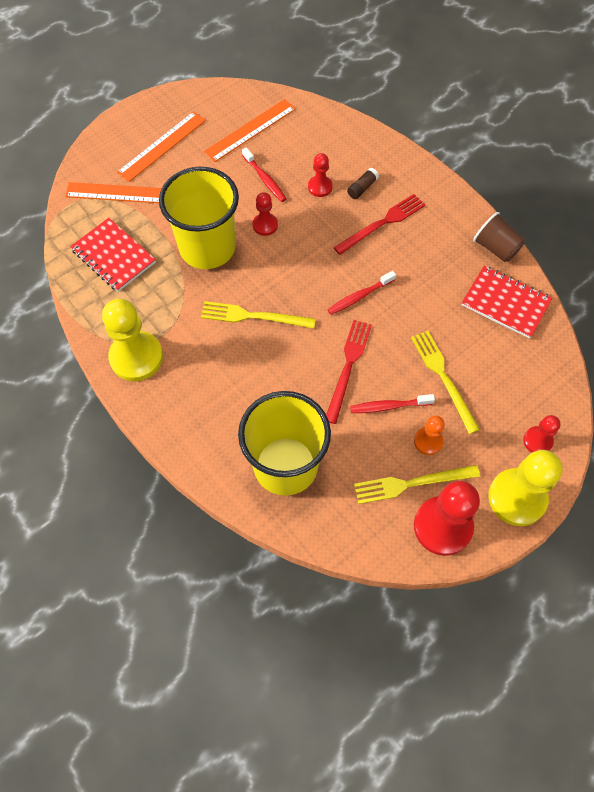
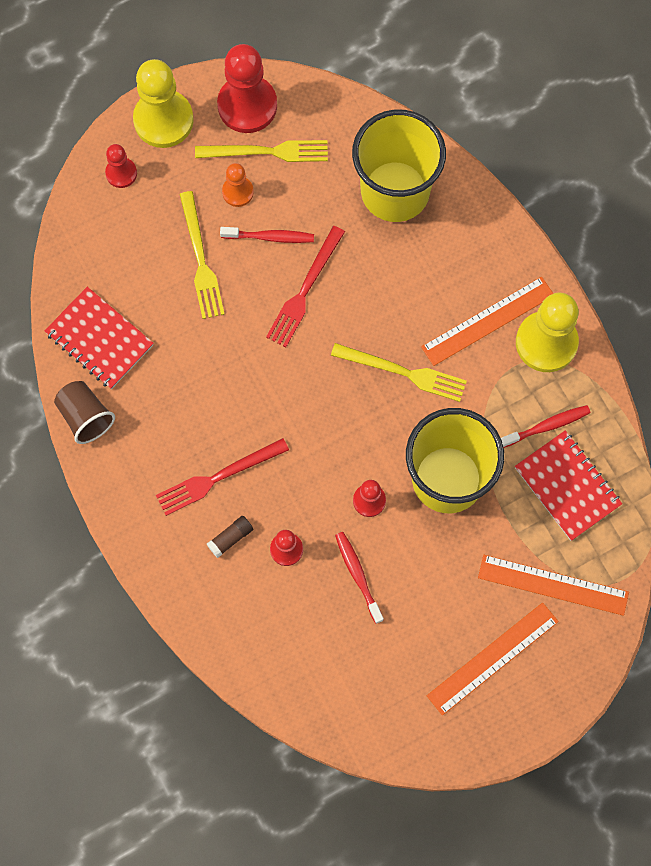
camera: 170 degrees left, 10 degrees up
(250, 130) = (365, 666): orange ruler -> orange ruler (487, 321)
(359, 296) = (271, 377): red toothbrush -> red toothbrush (547, 426)

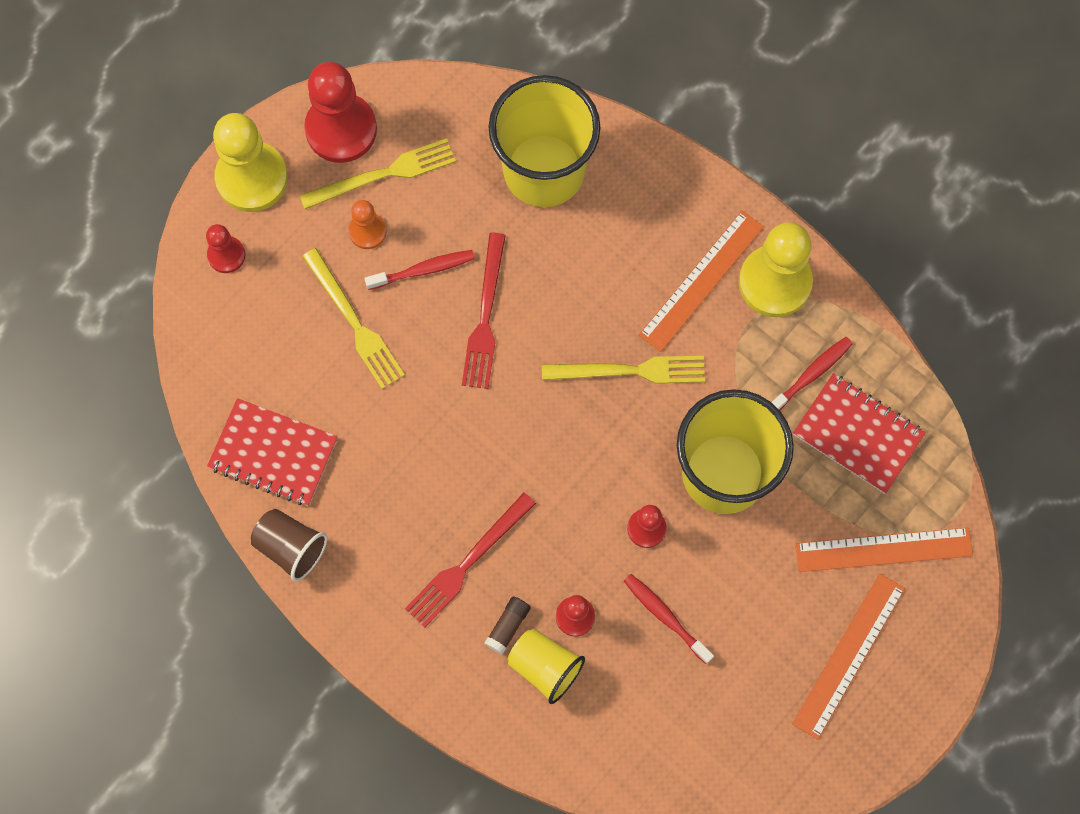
camera: 20 degrees left, 0 degrees up
(247, 580) = (545, 667): none -> yellow cup

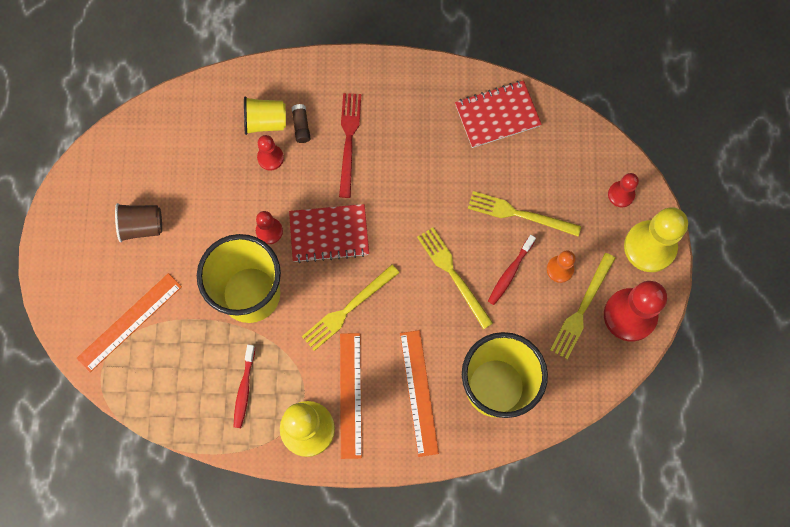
camera: 140 degrees right, 0 degrees up
(291, 547) = (445, 78): brown cup -> brown cup (142, 226)
(485, 316) = (453, 274): red fork -> yellow fork
(665, 616) = (223, 194): red toothbrush -> none
(849, 655) = (108, 250): orange ruler -> orange ruler (418, 392)
(858, 434) = (191, 376): red notebook -> red notebook (329, 234)

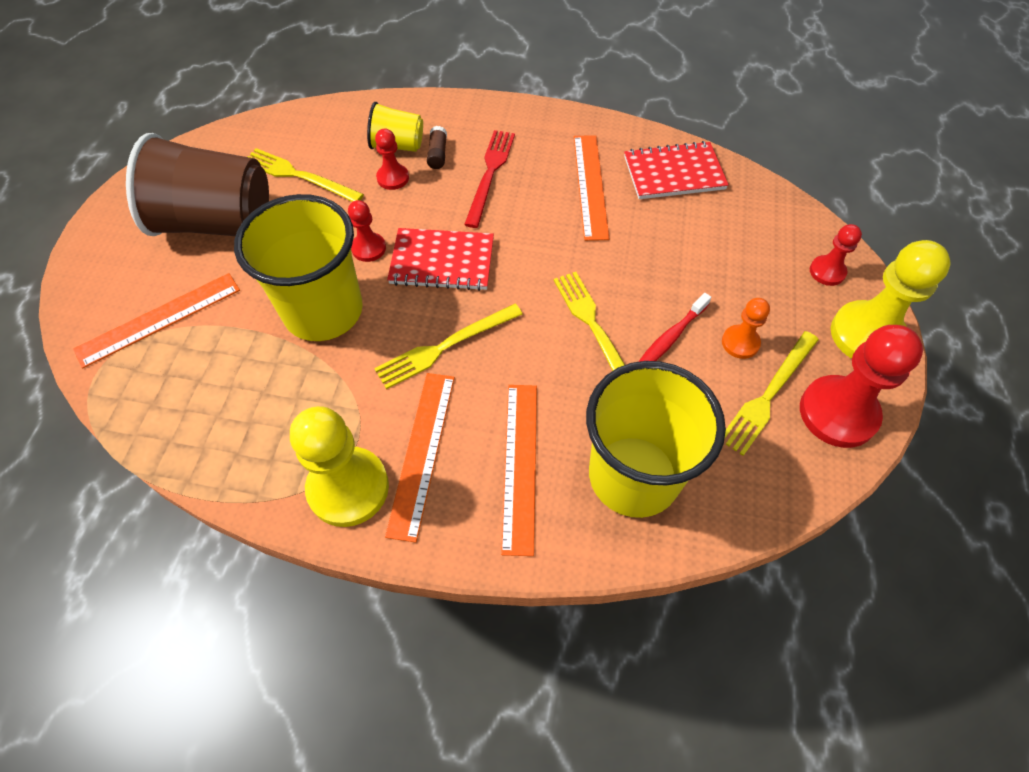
camera: 10 degrees right, 15 degrees down
(142, 226) = (217, 222): brown cup -> brown cup, size x1.98
(244, 389) = (277, 421): red toothbrush -> none
(432, 140) = (590, 186): none -> orange ruler
(519, 214) = (691, 274): yellow fork -> yellow fork (298, 176)

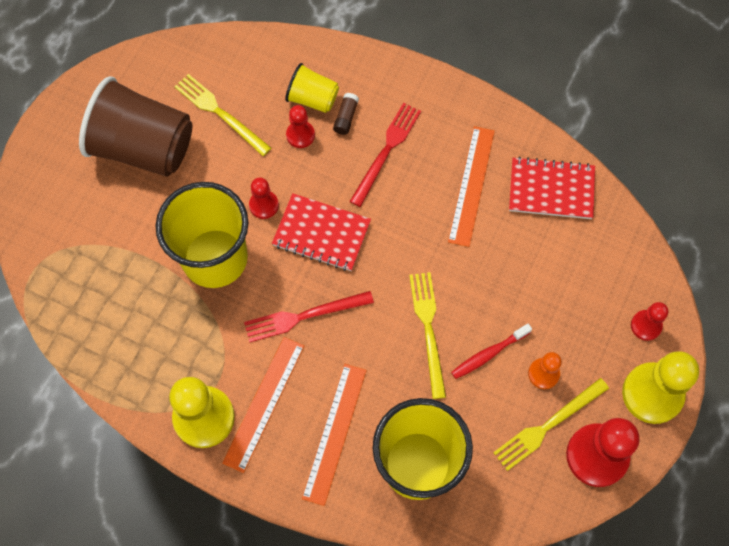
camera: 15 degrees right, 10 degrees up
(159, 319) = (85, 233): orange ruler -> none
(445, 347) = (304, 316): yellow fork -> red fork

